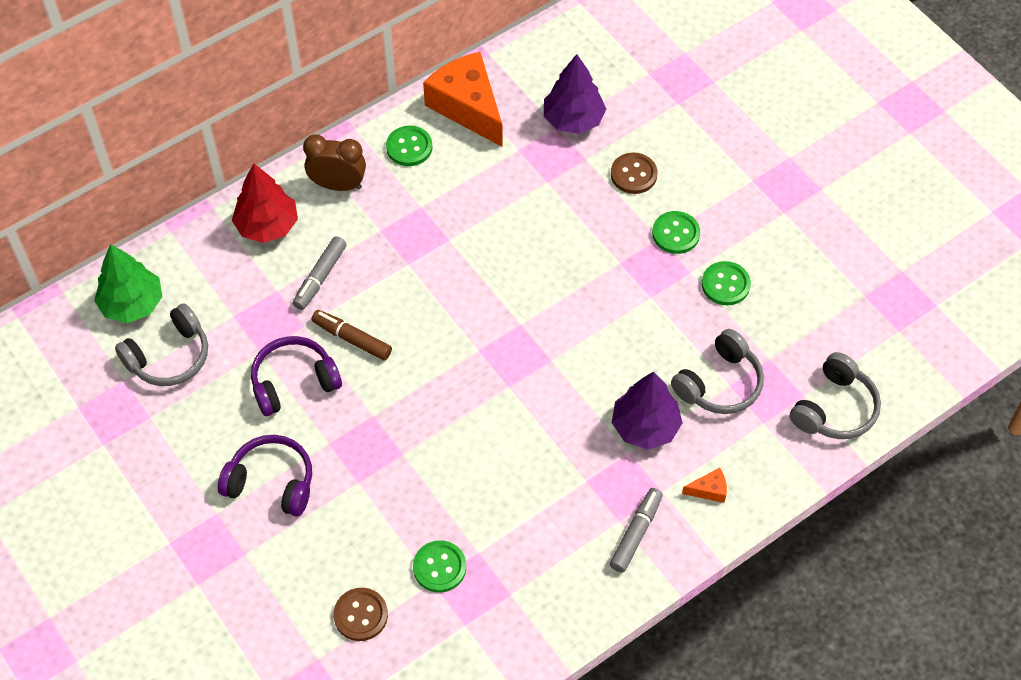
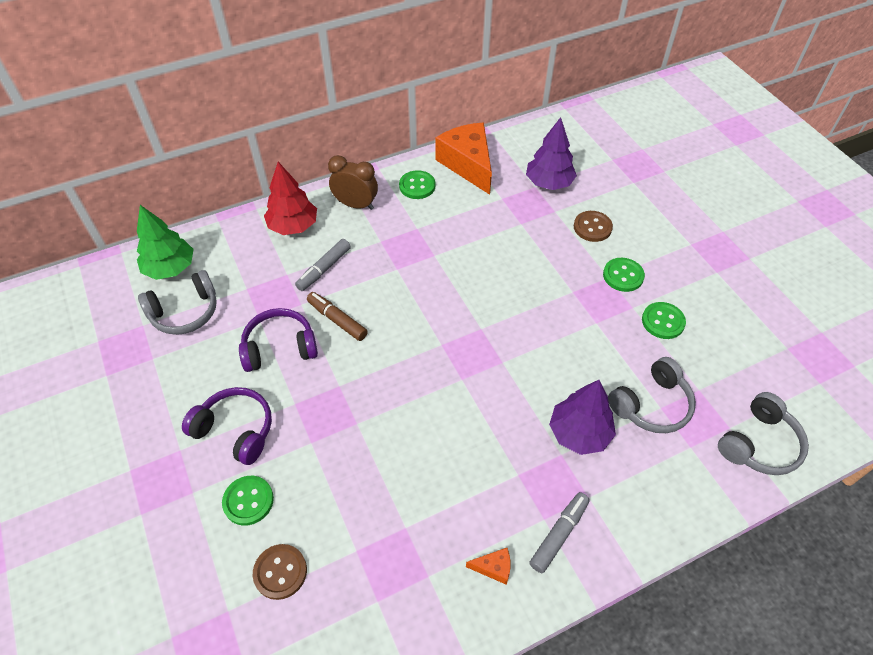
camera: 10 degrees right, 5 degrees down
(439, 567) = (366, 536): green button -> green button (248, 501)
(709, 490) = (634, 503): orange cheese -> orange cheese (493, 568)

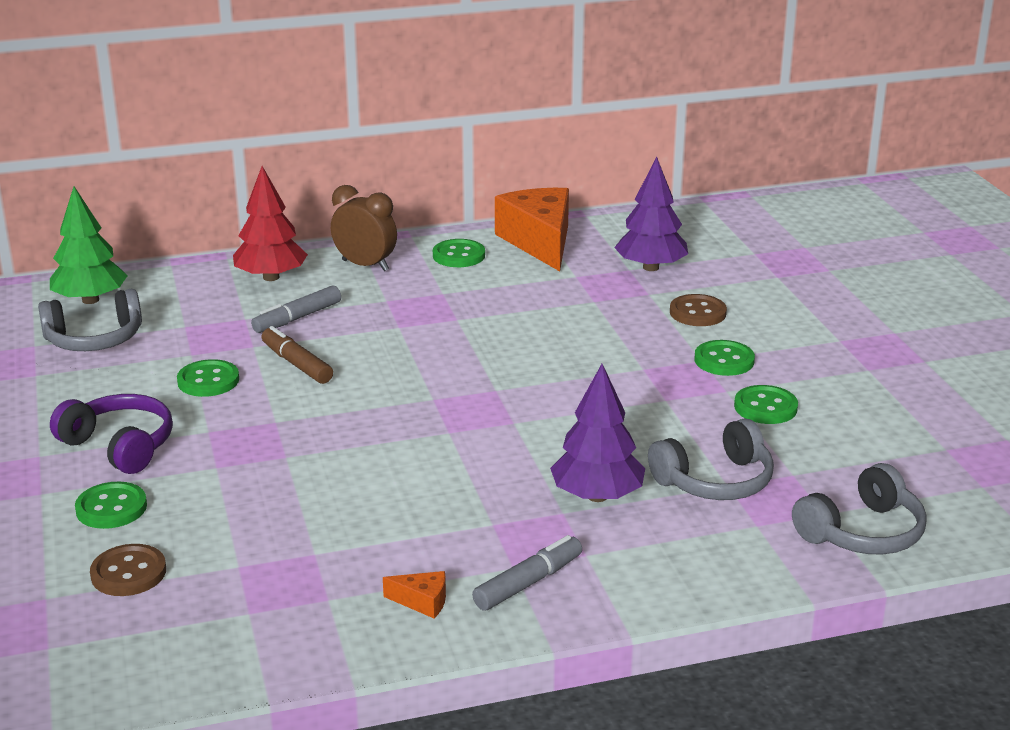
camera: 10 degrees right, 25 degrees down
(279, 347) = (208, 381): purple headphones -> green button

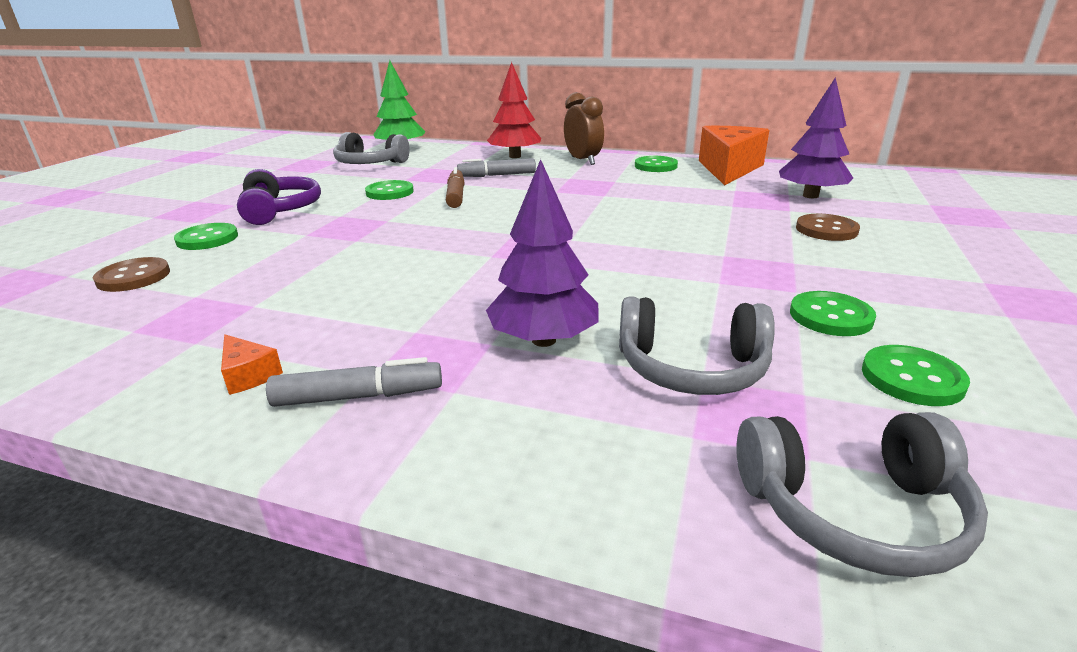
camera: 35 degrees right, 0 degrees up
(724, 360) = (819, 267): green button -> green button (912, 378)

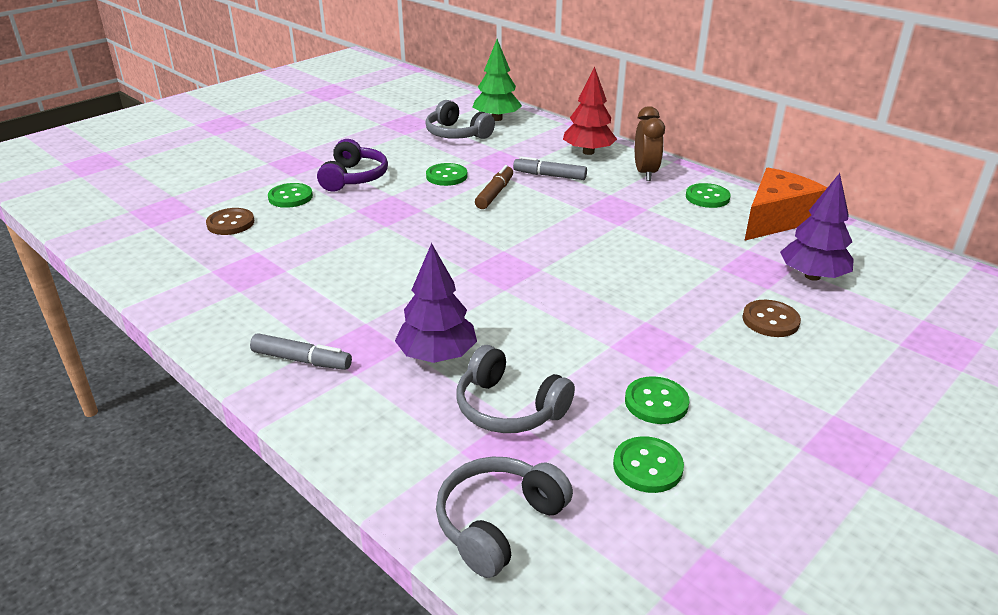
camera: 25 degrees right, 5 degrees up
(249, 375) = (255, 325): orange cheese -> none
(852, 511) = (498, 523): grey headphones -> grey headphones turned 105 degrees clockwise

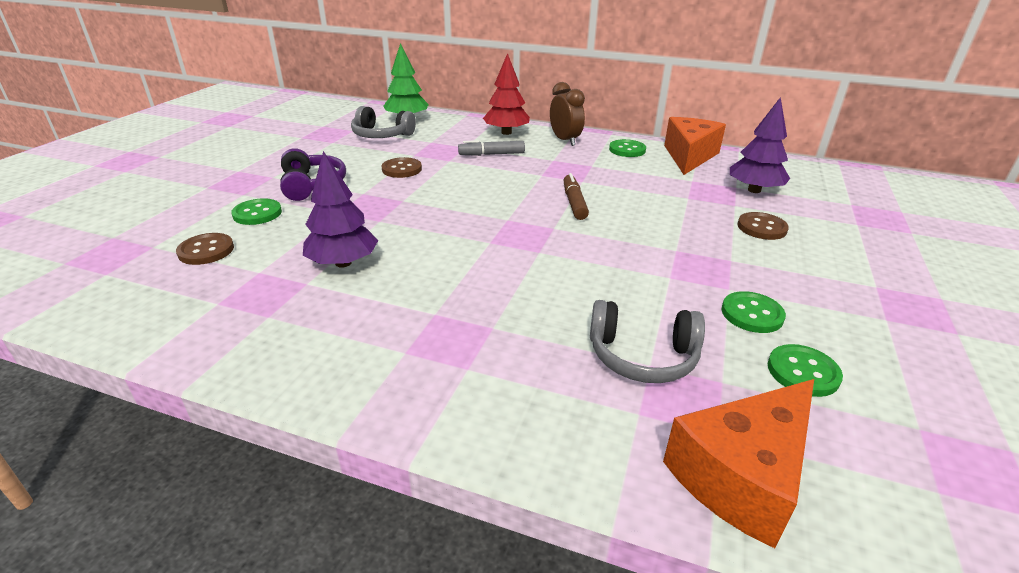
camera: 25 degrees left, 0 degrees up
(301, 360) = (398, 370): grey marker -> none
(437, 356) = (533, 326): purple tree -> purple tree (343, 263)
(446, 176) = (402, 169): green button -> brown button
(494, 194) = (458, 176): brown marker -> brown marker (574, 203)
(498, 523) = (742, 475): grey headphones -> orange cheese

